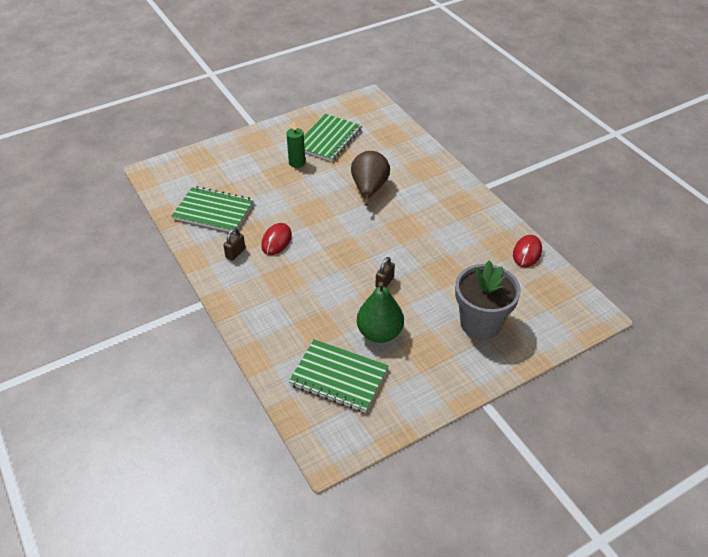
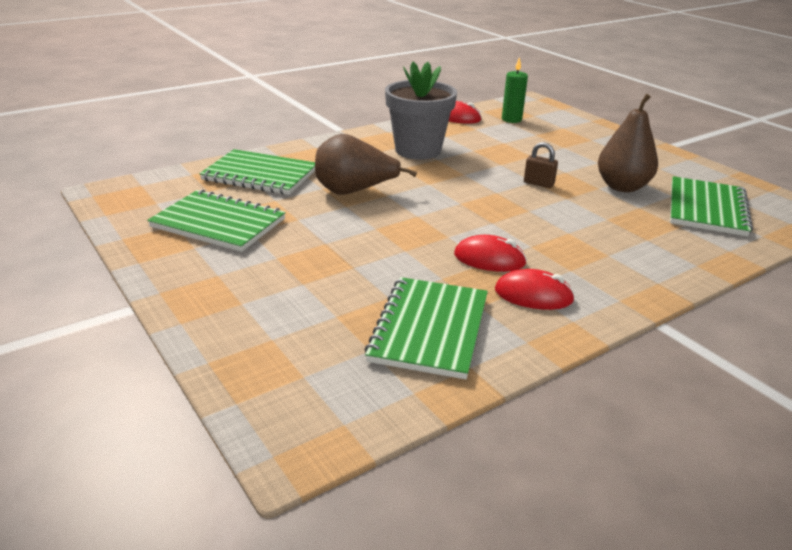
camera: 95 degrees left, 15 degrees down
(235, 253) = (533, 295): brown padlock -> red mouse
(297, 163) = (283, 249): green candle -> green candle (511, 119)
(379, 333) = (622, 187): green pear -> brown pear
(394, 149) = (260, 175): none -> green notebook
(480, 323) = (572, 141): grey flower pot -> grey flower pot (418, 150)

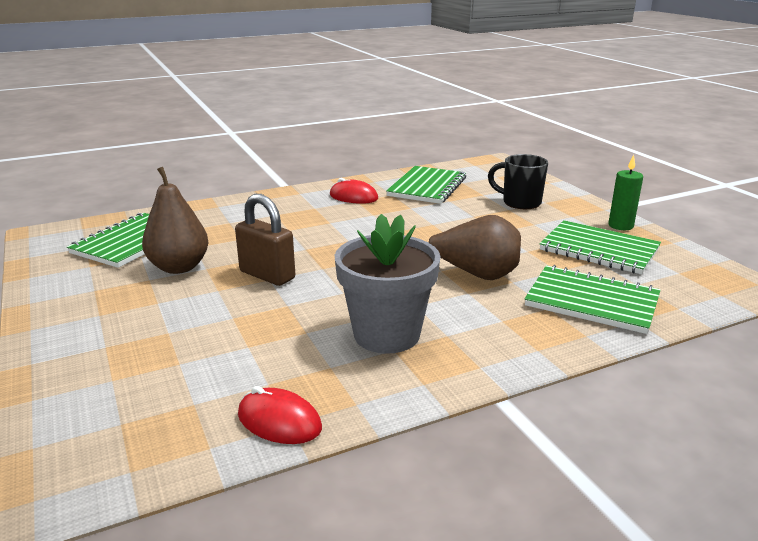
camera: 170 degrees left, 5 degrees down
(282, 298) = (520, 202): none -> black mug
(489, 259) = (369, 215): red mouse -> none
(511, 119) = (180, 409): green candle -> green candle (620, 226)
(538, 183) = (267, 275): brown padlock -> brown padlock, size x1.75

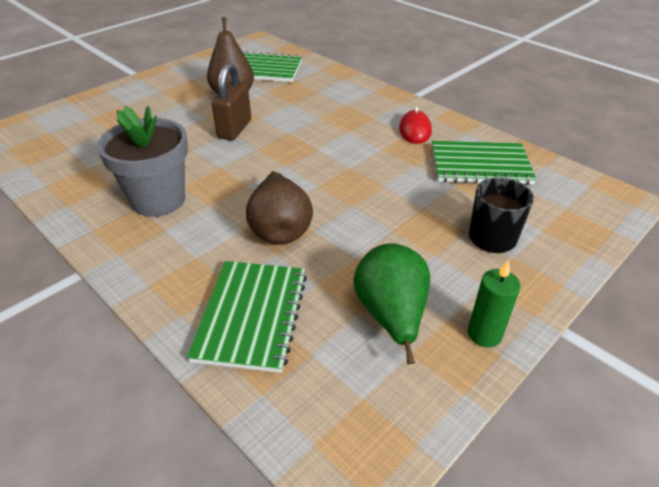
camera: 70 degrees right, 15 degrees up
(279, 421) = (48, 181): red mouse -> none
(599, 249) = (391, 315): green notebook -> green pear

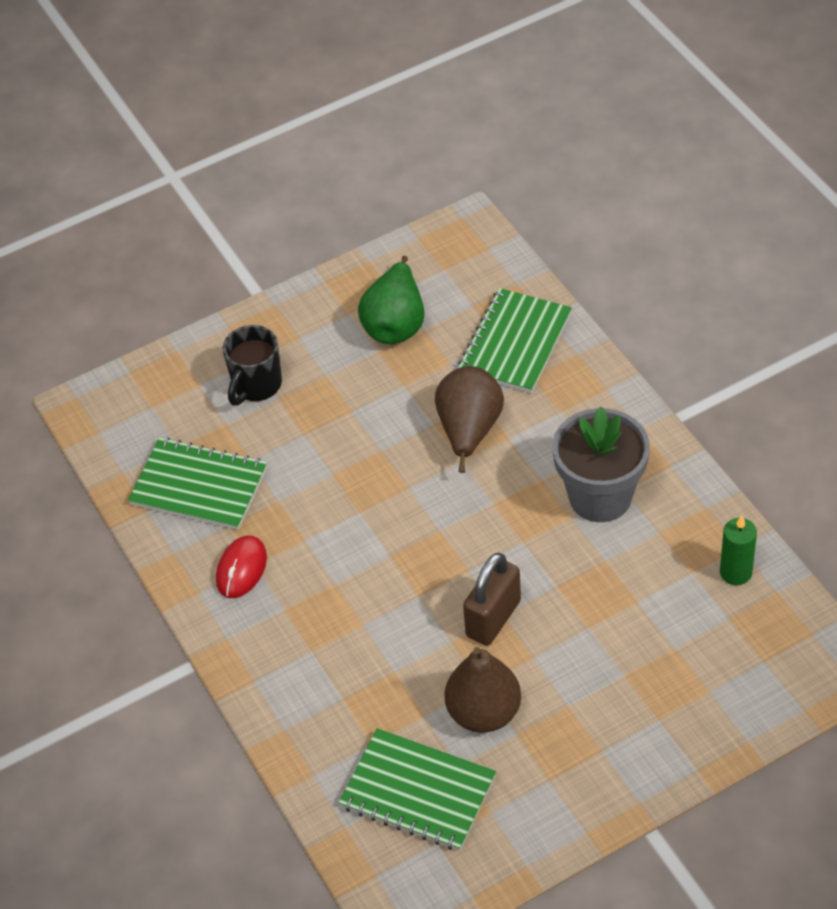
camera: 160 degrees left, 10 degrees up
(484, 334) = (327, 297): green candle -> green candle (735, 572)

